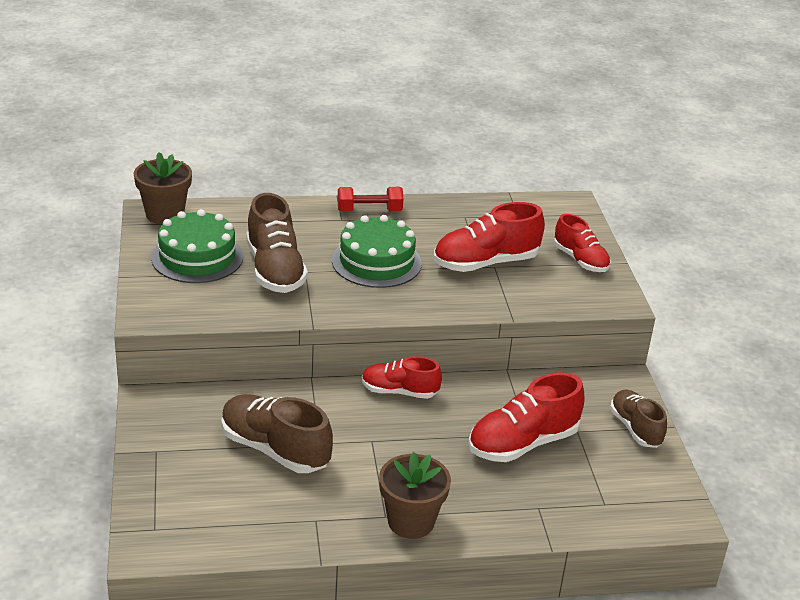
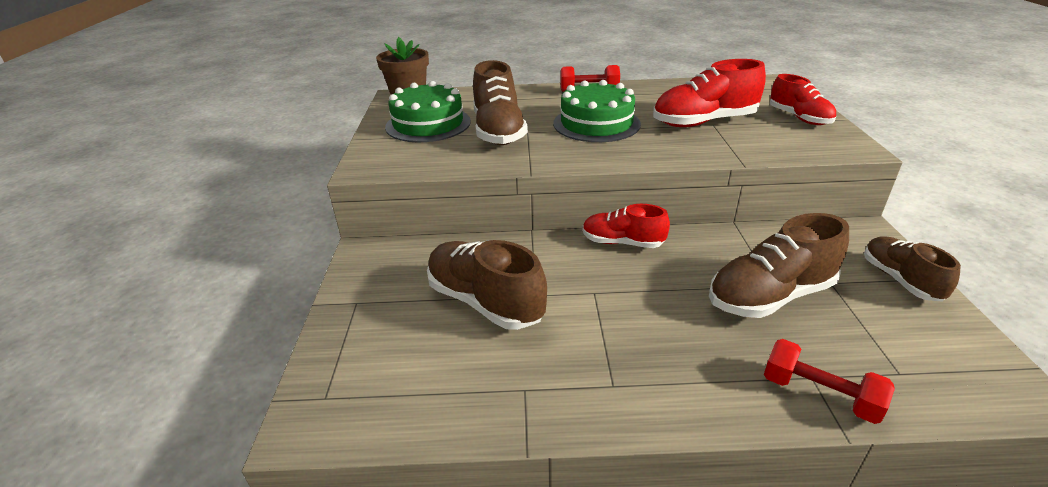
camera: 10 degrees right, 0 degrees up
(411, 521) = (646, 394): brown flower pot -> none
(522, 443) = (770, 296): red shoe -> brown shoe
(540, 520) = (819, 394): none -> red dumbbell

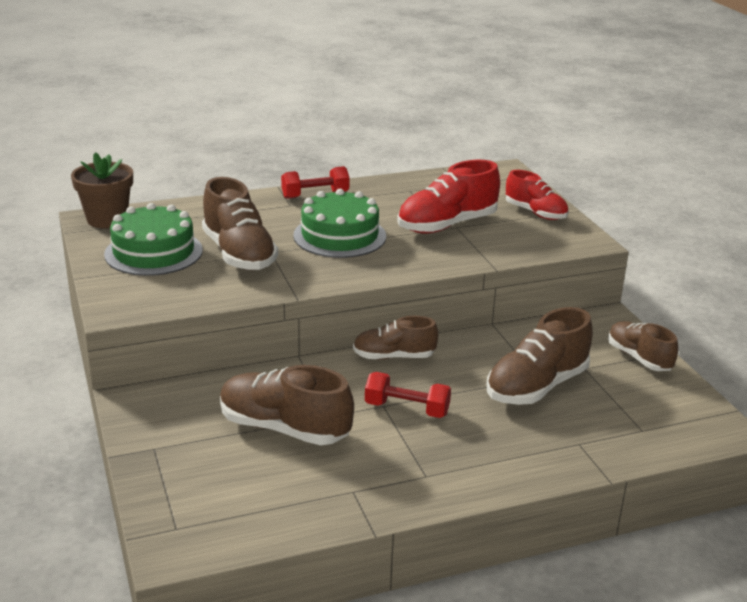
camera: 20 degrees left, 5 degrees down
(622, 242) = (394, 357): red shoe -> brown shoe
(819, 394) = (586, 455): red dumbbell -> red dumbbell (407, 409)

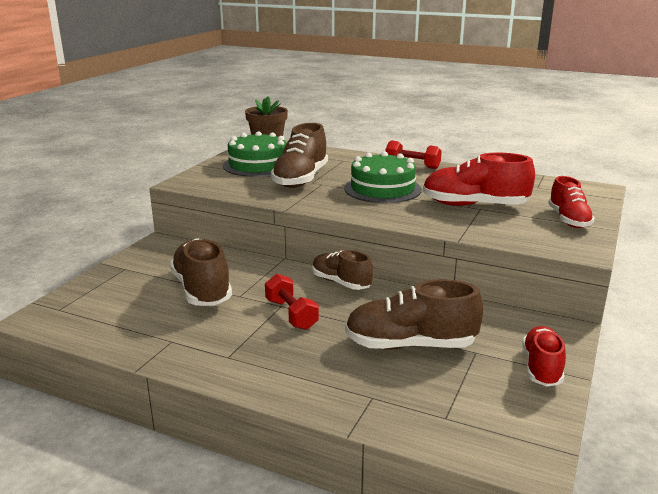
camera: 45 degrees right, 5 degrees down
(639, 358) = (541, 368): brown shoe -> red shoe

